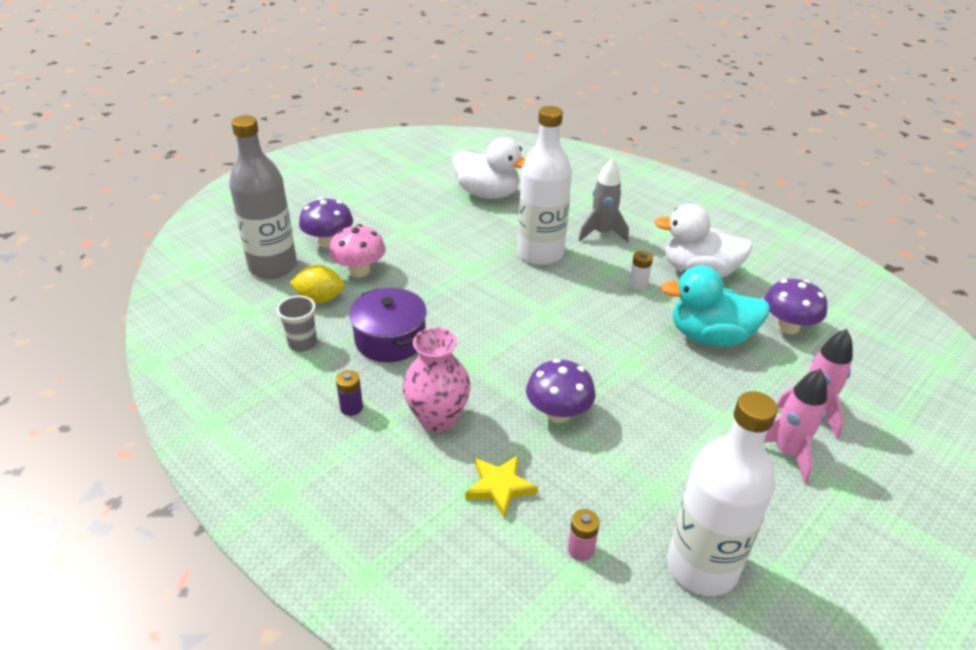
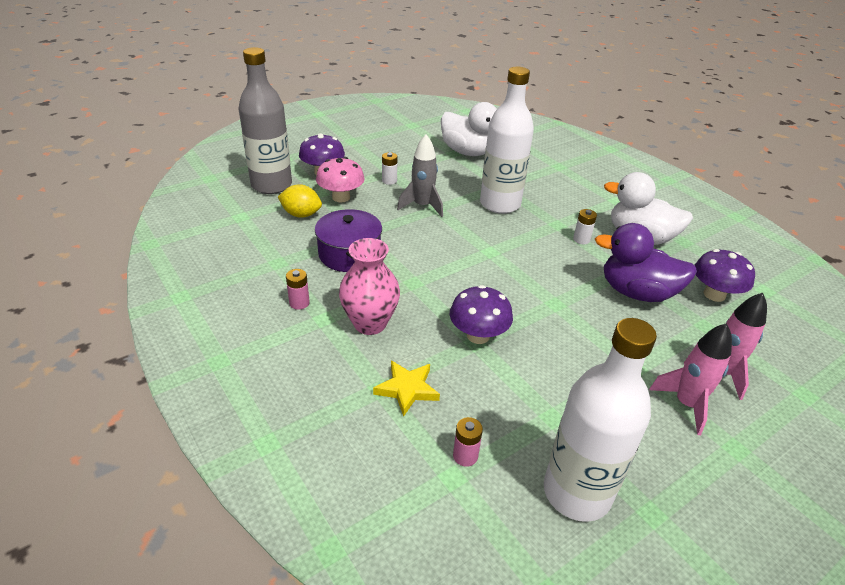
camera: 10 degrees right, 0 degrees up
(302, 343) = (275, 247): grey cup -> none
(351, 407) = (299, 303): purple battery -> pink battery
(409, 242) = (389, 181): none -> white battery
(602, 233) = (559, 195): grey rocket -> grey rocket (422, 206)
(710, 337) = (637, 292): turquoise duck -> purple duck

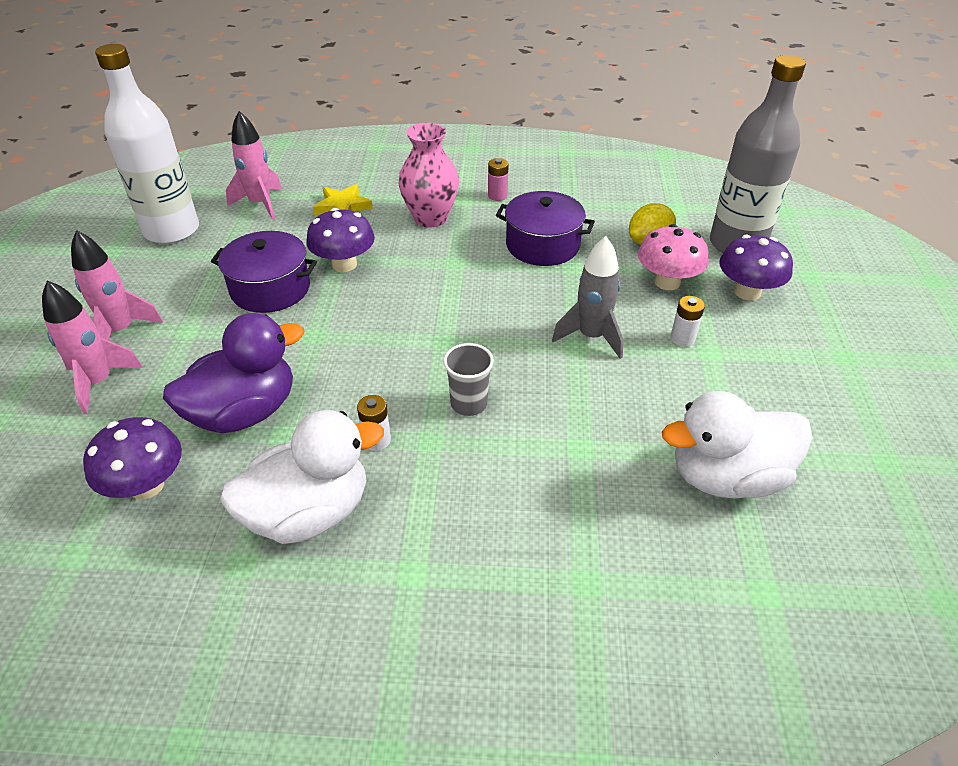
camera: 130 degrees right, 5 degrees up
(465, 456) = (261, 204): pink battery -> pink rocket
(500, 204) = (533, 413): white bottle -> none
(521, 223) = (469, 404): none -> grey cup
(549, 356) = (270, 288): none -> purple pot

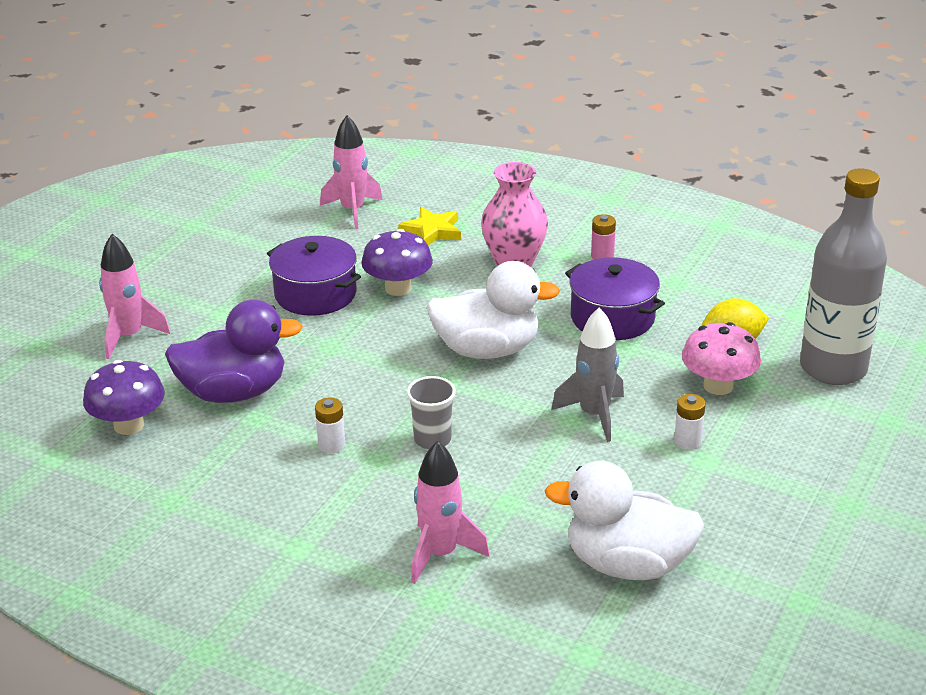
camera: 25 degrees right, 10 degrees down
(121, 331) = (167, 299): pink rocket -> pink rocket (440, 554)
(172, 231) = (255, 218): white bottle -> none
(309, 513) = (243, 482): white duck -> white duck (487, 350)
(747, 292) = (799, 417): purple mushroom -> none

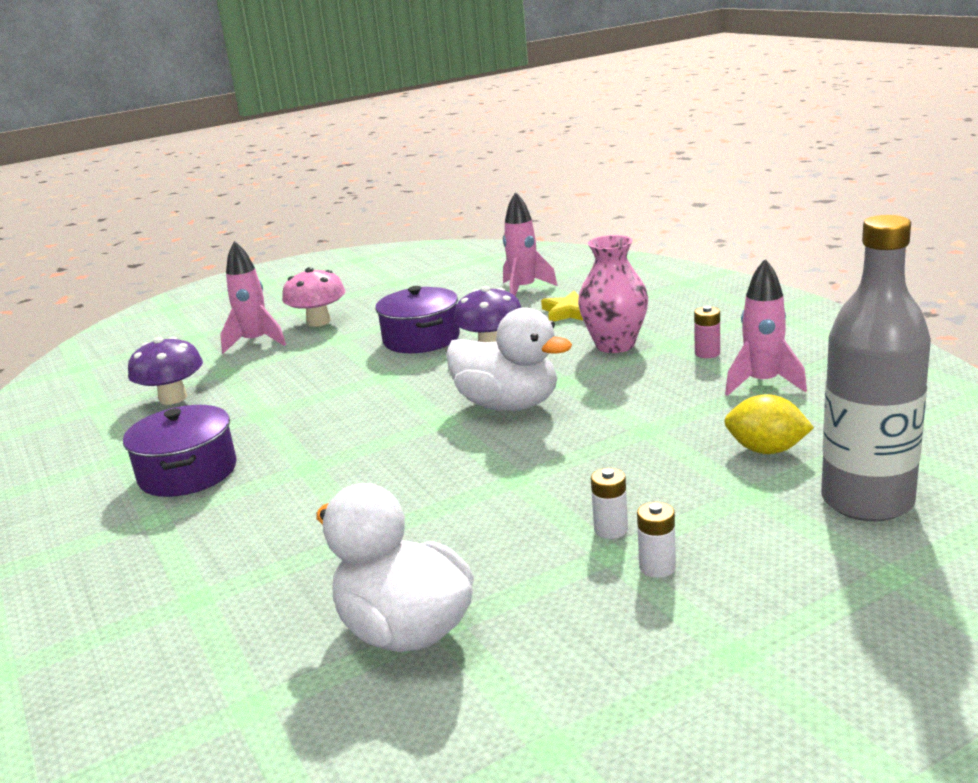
camera: 35 degrees right, 10 degrees down
(234, 392) = (271, 393): purple duck -> none
(331, 445) = (287, 447): white battery -> white battery (657, 567)
(432, 439) = (371, 463): grey cup -> none
(440, 554) = (251, 561): pink rocket -> pink rocket (762, 383)
(594, 415) = (541, 481): grey rocket -> none
(612, 317) = (659, 403): purple pot -> purple pot (188, 473)
(718, 386) = (705, 486): pink mushroom -> pink mushroom (318, 322)

